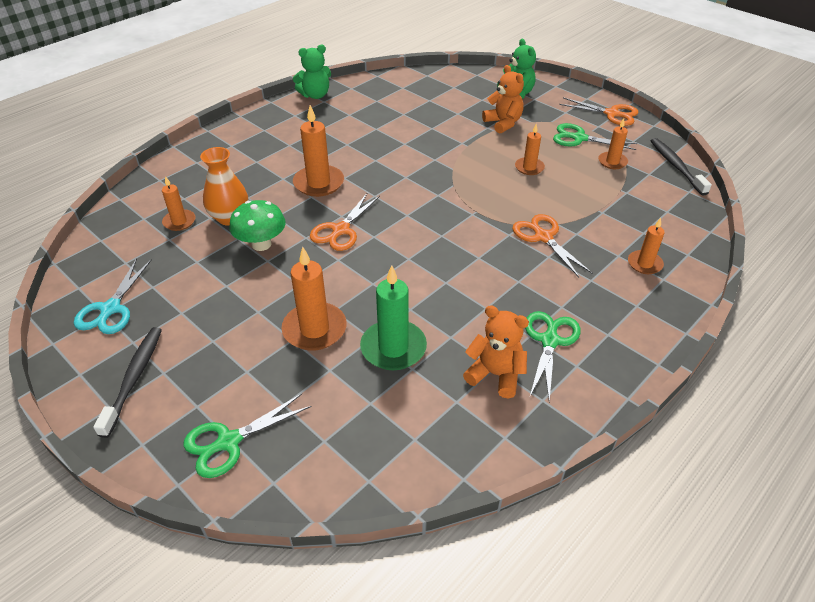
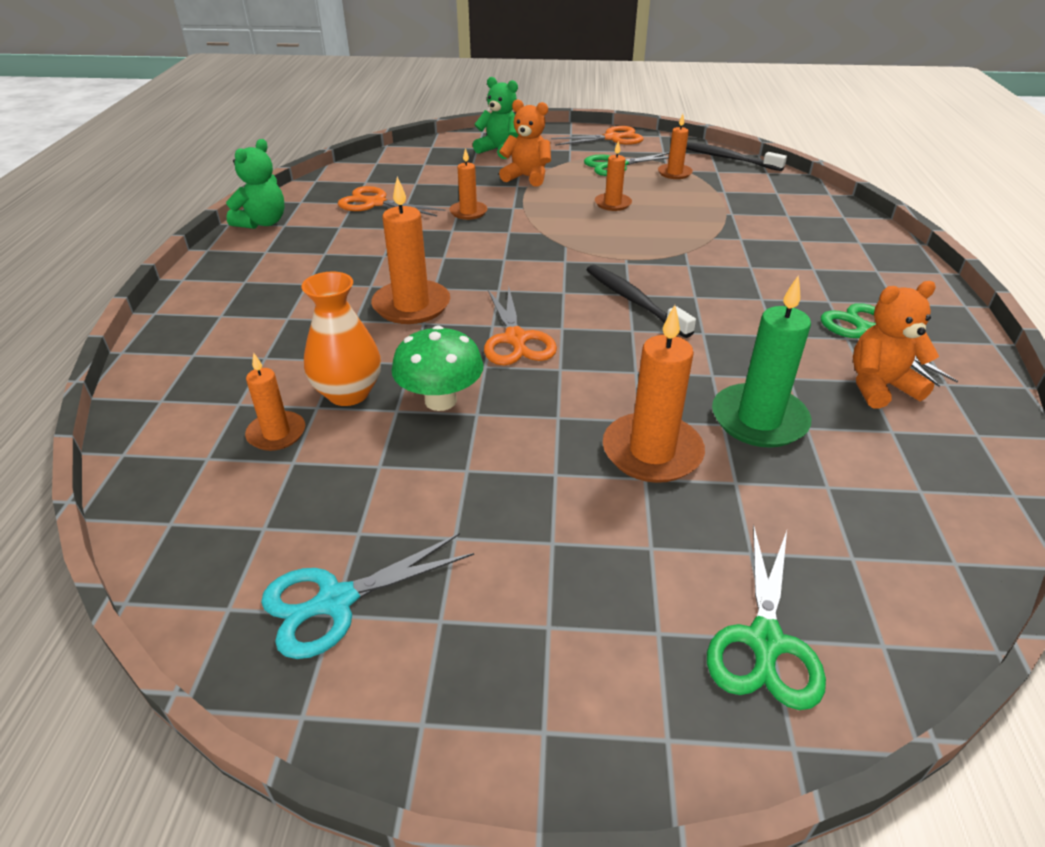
camera: 40 degrees left, 5 degrees down
(110, 309) = (335, 601): turquoise scissors -> turquoise scissors turned 90 degrees clockwise
(134, 378) = (519, 665): black toothbrush -> black toothbrush (634, 301)
(543, 237) = (720, 253): orange scissors -> orange scissors (375, 203)
(644, 264) = (828, 237): orange candle -> orange candle (468, 212)

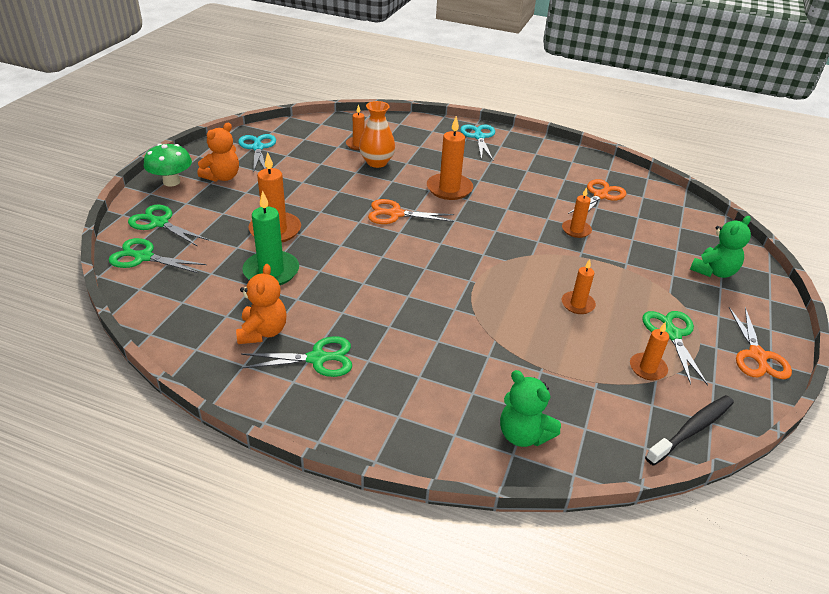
camera: 105 degrees right, 0 degrees up
(213, 303) = (479, 137): none -> turquoise scissors
(262, 223) = (577, 155): green teddy bear -> green teddy bear (523, 434)
(440, 400) = (355, 183): green mushroom -> green mushroom (171, 182)
(527, 177) = (644, 272): orange teddy bear -> orange teddy bear (222, 177)
(634, 301) = (415, 267): black toothbrush -> none
(883, 606) = (143, 257): none -> green scissors

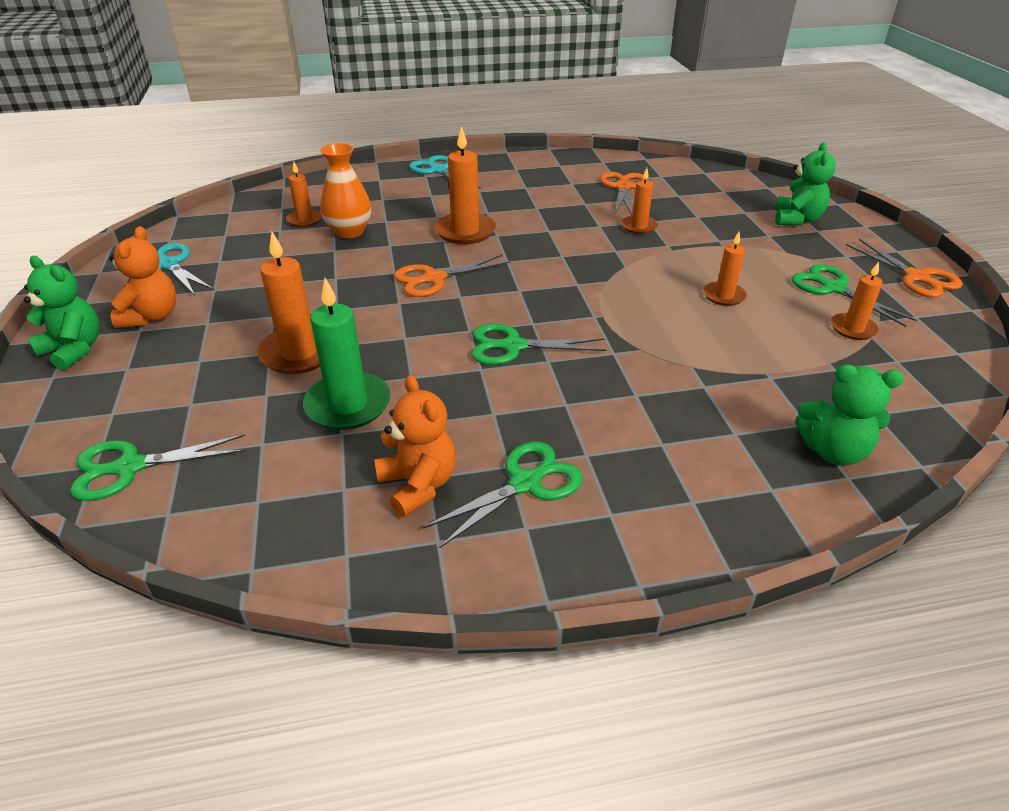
camera: 30 degrees left, 0 degrees up
(159, 223) = (109, 410): green scissors -> green scissors (513, 346)
(171, 182) = (74, 350): green mushroom -> green teddy bear
(692, 429) = (953, 367): black toothbrush -> none

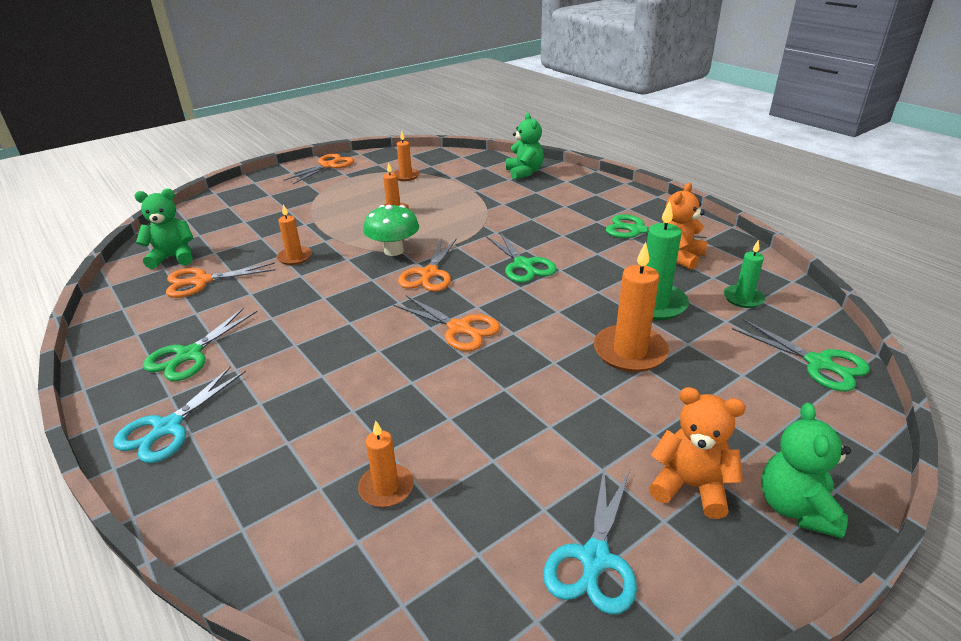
camera: 115 degrees left, 5 degrees down
(152, 316) = (690, 486): orange teddy bear -> orange teddy bear turned 45 degrees clockwise
(277, 486) = (743, 298): none -> green candle
(349, 231) = (397, 427): orange vase -> none
(465, 231) = (351, 343): orange candle -> none
(545, 285) = (429, 274): none -> orange scissors
(614, 276) = (394, 251): none -> green mushroom
(796, 219) = (252, 202): green teddy bear -> green teddy bear (173, 258)
(833, 288) = (359, 184): green scissors -> green scissors (189, 355)

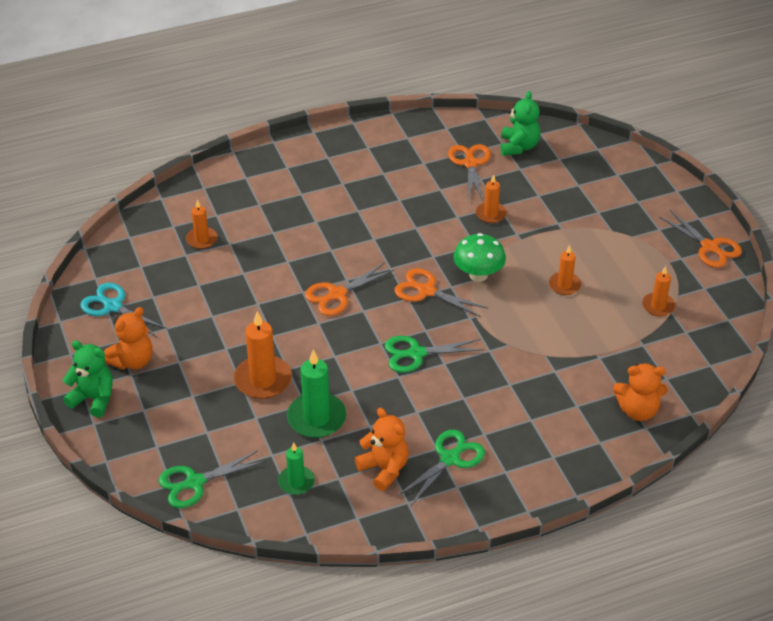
camera: 105 degrees right, 10 degrees up
(167, 428) = (296, 158): turquoise scissors -> none
(189, 355) = (368, 162): green scissors -> none
(524, 172) = (638, 410): green teddy bear -> orange teddy bear

